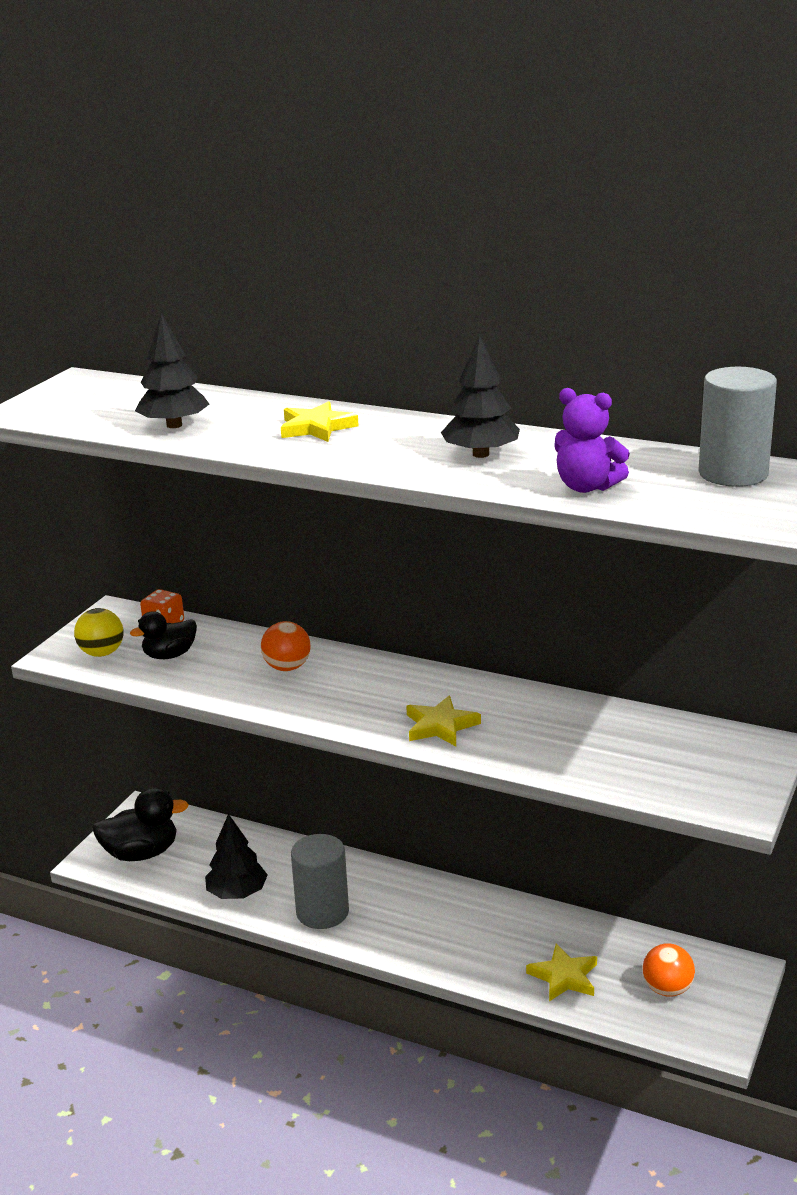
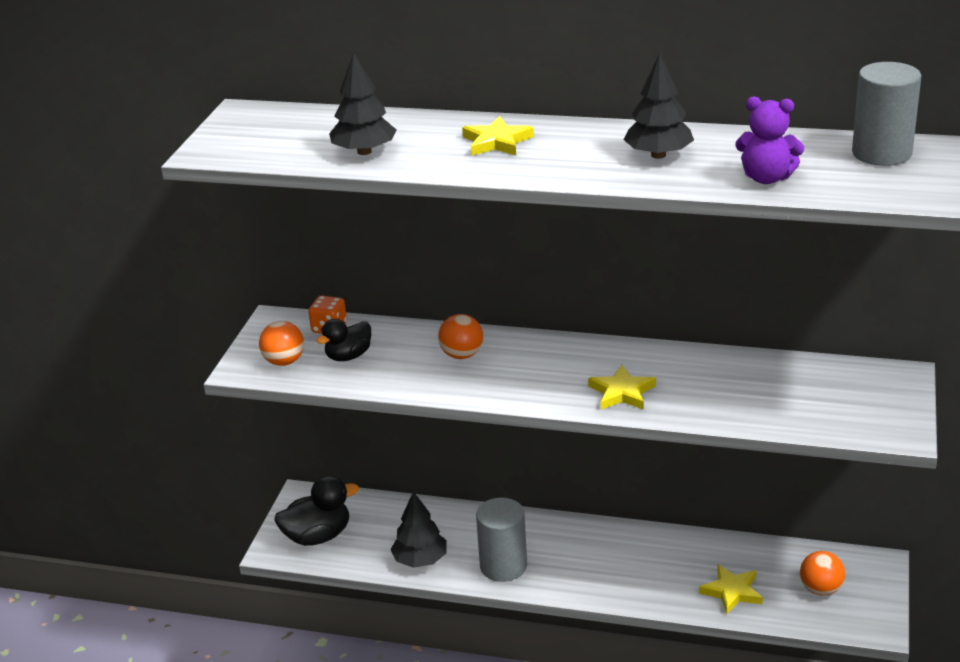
camera: 10 degrees left, 5 degrees up
(102, 653) = (284, 361): yellow ball -> orange ball

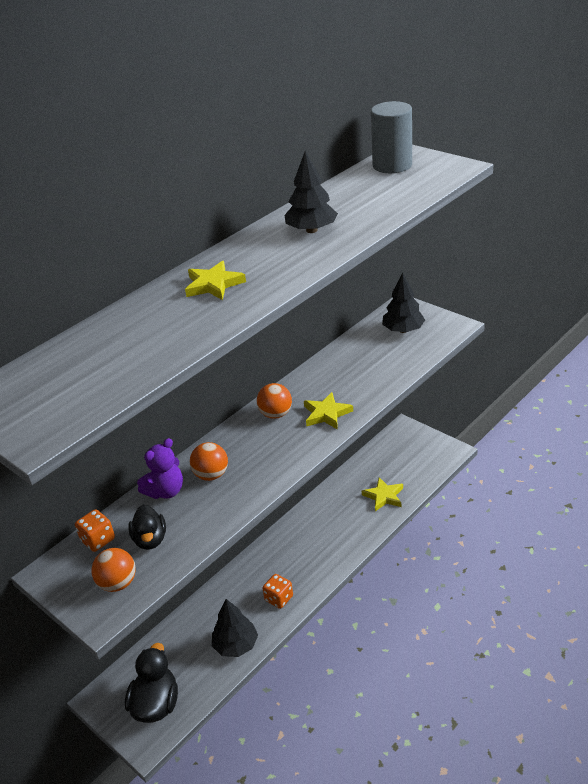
camera: 60 degrees left, 5 degrees up
(364, 151) = (152, 347): black tree -> black tree (403, 330)
(503, 566) = (279, 598): grey cylinder -> orange dice
(766, 178) = (385, 204): purple teddy bear -> purple teddy bear (166, 491)
(820, 589) = (408, 459): orange ball -> orange ball (276, 414)

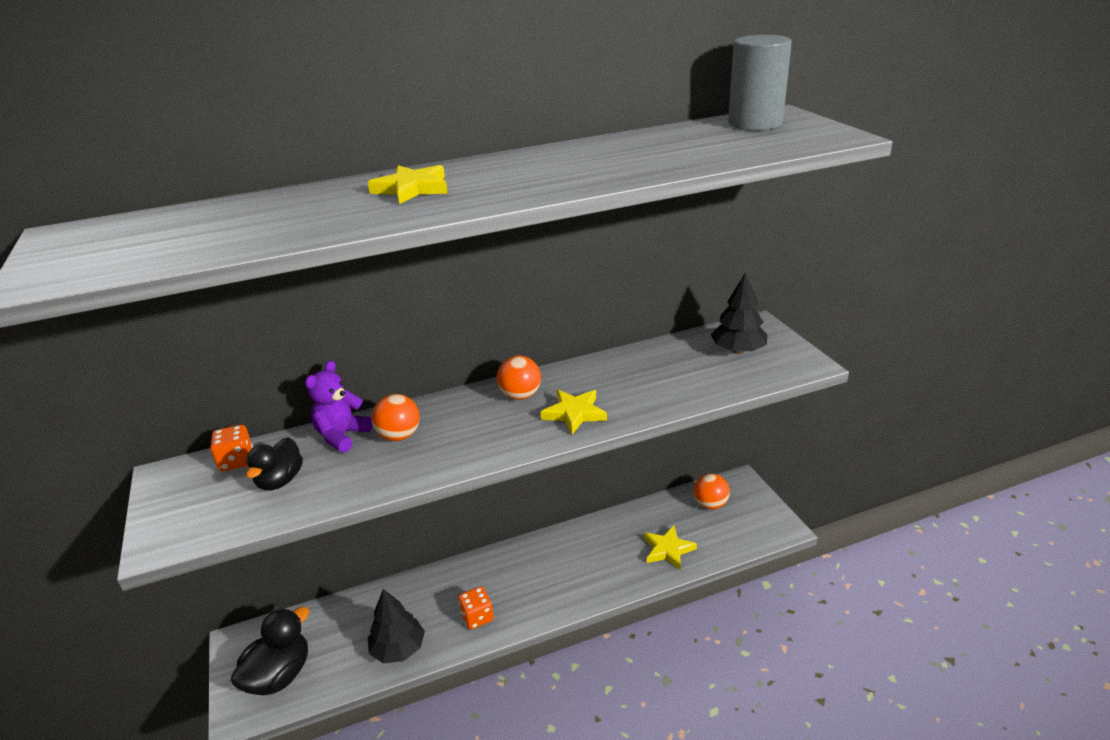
camera: 25 degrees right, 5 degrees down
(118, 583) = (208, 514): orange ball -> orange ball (710, 504)
(166, 491) = (342, 436): purple teddy bear -> purple teddy bear turned 135 degrees clockwise
(311, 230) = (583, 162): black tree -> none

